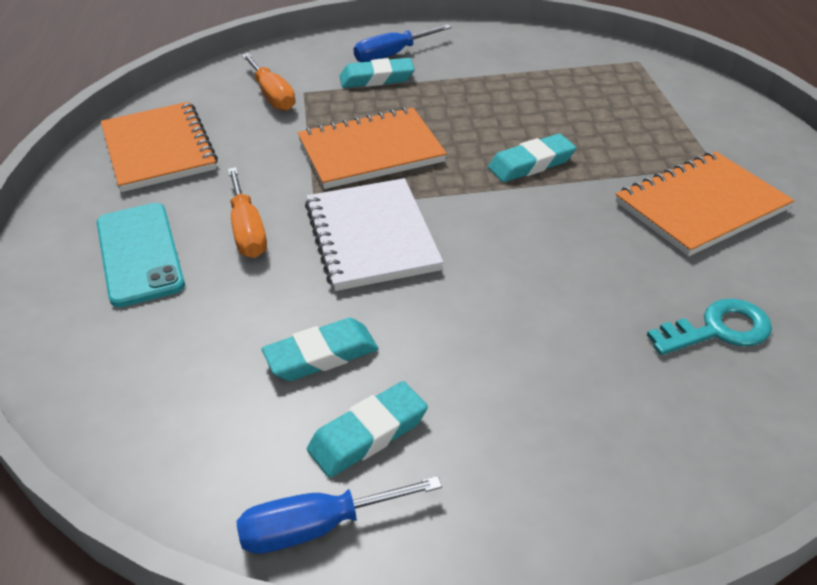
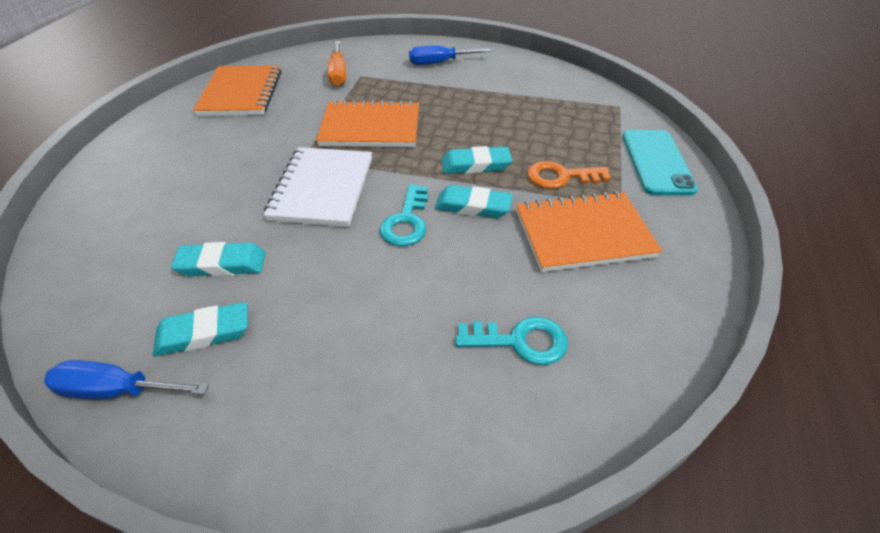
camera: 20 degrees right, 5 degrees up
(139, 254) = (173, 159): turquoise phone -> turquoise phone (657, 162)
(247, 231) = (248, 162): orange screwdriver -> none
(377, 78) = (415, 77): turquoise eraser -> turquoise eraser (473, 206)
(503, 246) = (406, 221): none -> turquoise key
(634, 153) = (561, 177): none -> orange key

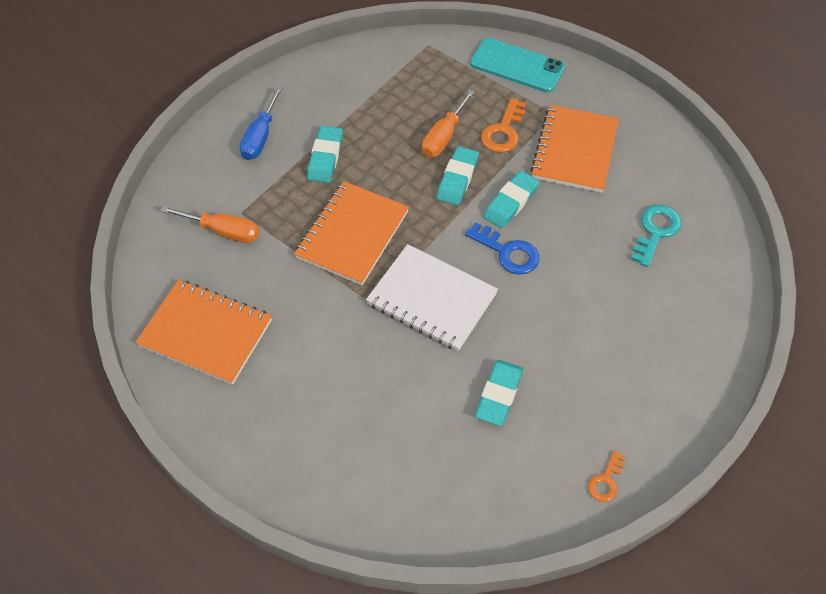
camera: 65 degrees left, 10 degrees up
(117, 390) = (606, 481): blue screwdriver -> orange key
(204, 333) = (572, 417): turquoise eraser -> turquoise eraser (325, 157)
(406, 221) = (507, 252): turquoise key -> blue key
(519, 143) = (444, 136): none -> orange screwdriver

